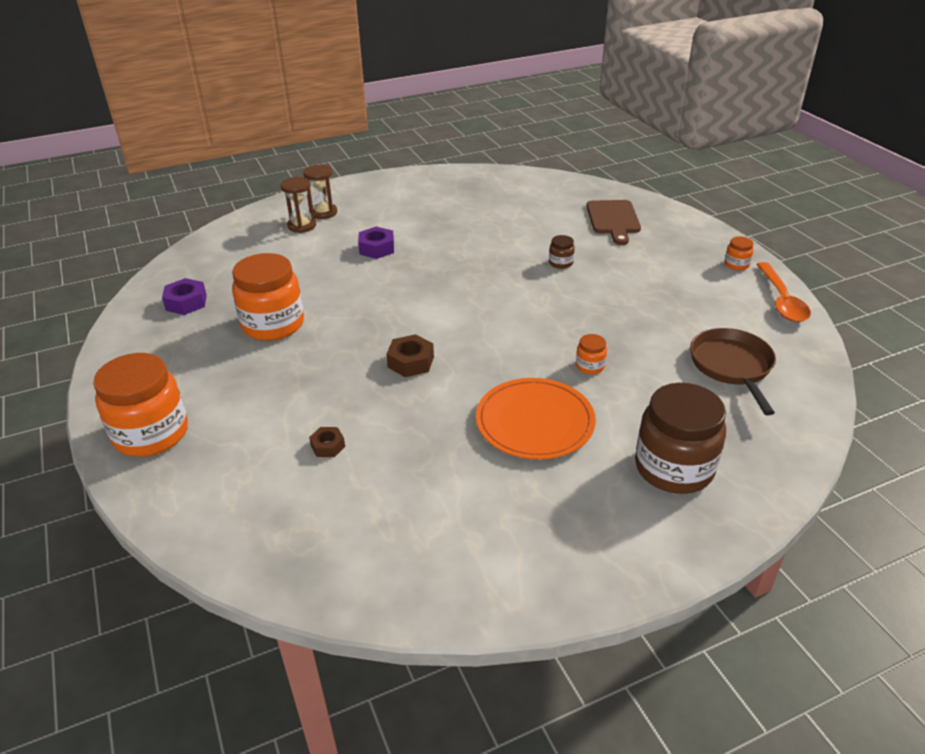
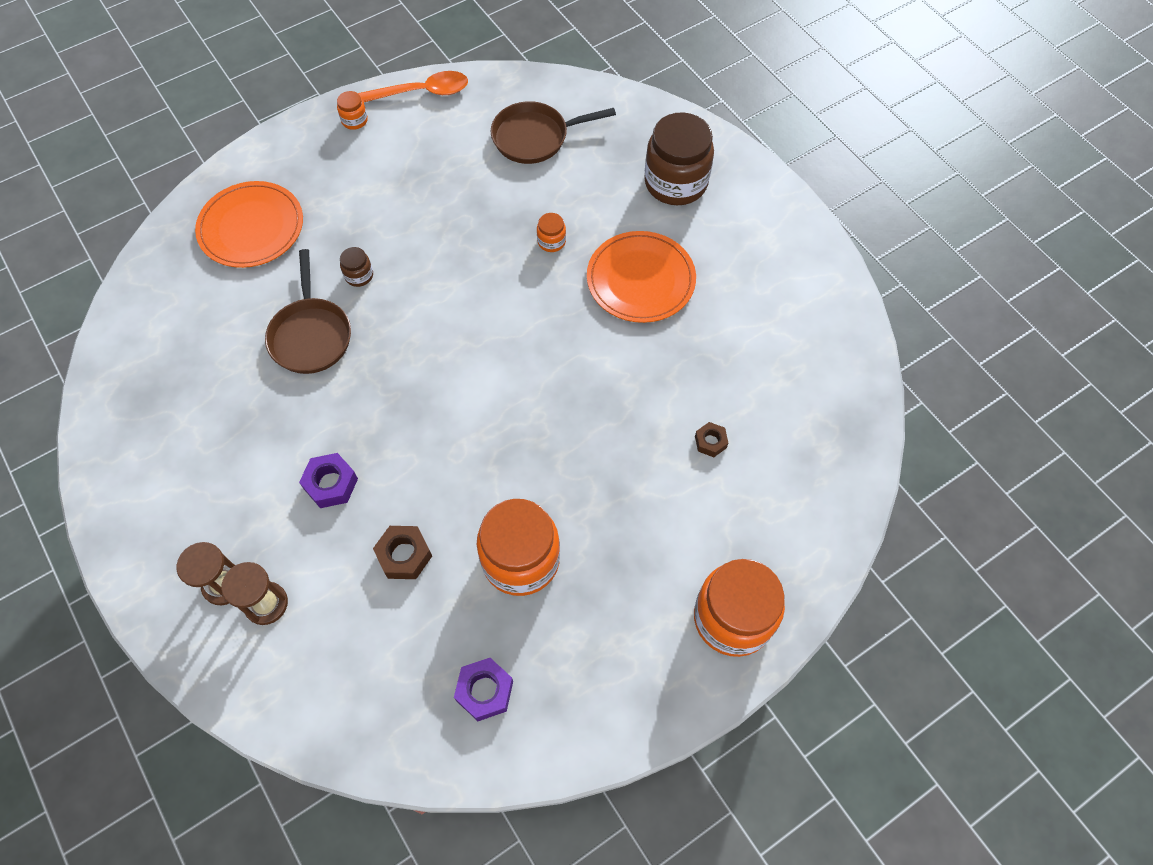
camera: 100 degrees left, 25 degrees up
(410, 362) = (570, 396): brown nut -> brown nut (404, 555)
(507, 242) = (311, 335): none -> brown pan
(613, 219) = (251, 227): brown cutting board -> orange plate

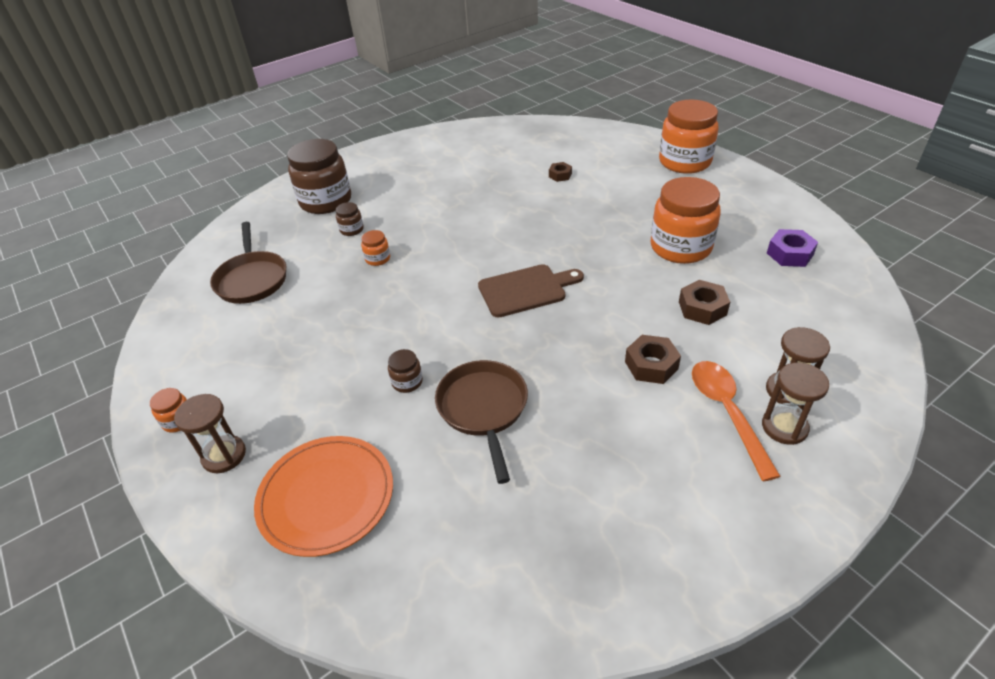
camera: 90 degrees left, 20 degrees down
(310, 157) = (224, 455): none -> brown hourglass
(311, 335) = (483, 409): brown pan -> brown pan turned 90 degrees counterclockwise
(331, 484) = (651, 365): purple nut -> brown nut
(421, 92) = (157, 367): orange spoon -> orange spoon (727, 412)
(470, 381) = (526, 290): none -> brown cutting board
(611, 213) = (351, 230): none -> brown jar
(640, 279) = (421, 211): orange plate -> none

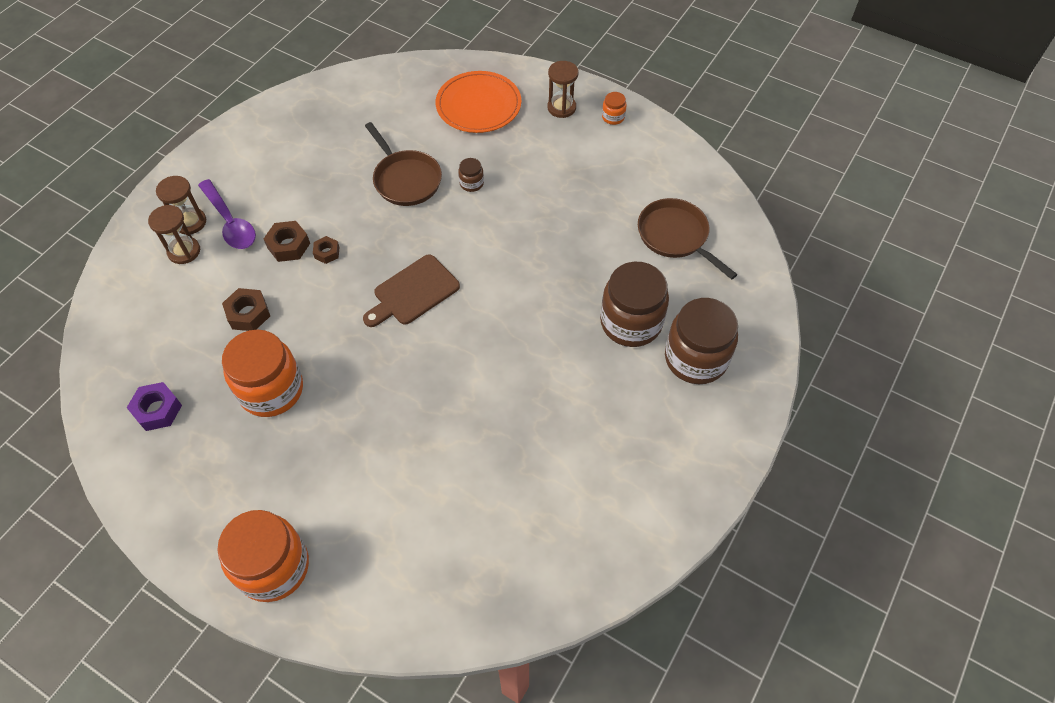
camera: 155 degrees right, 15 degrees up
(351, 230) = (631, 322): brown jar -> brown jar, size x2.32
(377, 259) = (575, 291): orange jar -> none
(560, 175) = (435, 488): brown nut -> brown nut (327, 252)
(727, 412) = (230, 222): orange spoon -> purple spoon

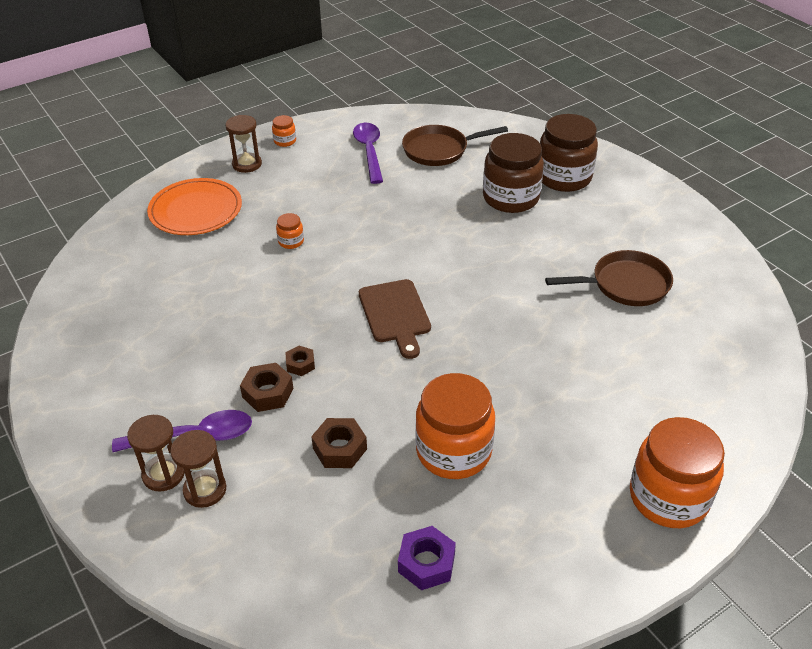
camera: 65 degrees left, 15 degrees down
(405, 179) = (248, 283): brown pan -> brown pan (625, 284)
(471, 183) = (291, 241): brown jar -> orange jar
(637, 183) = (369, 151): none -> purple spoon

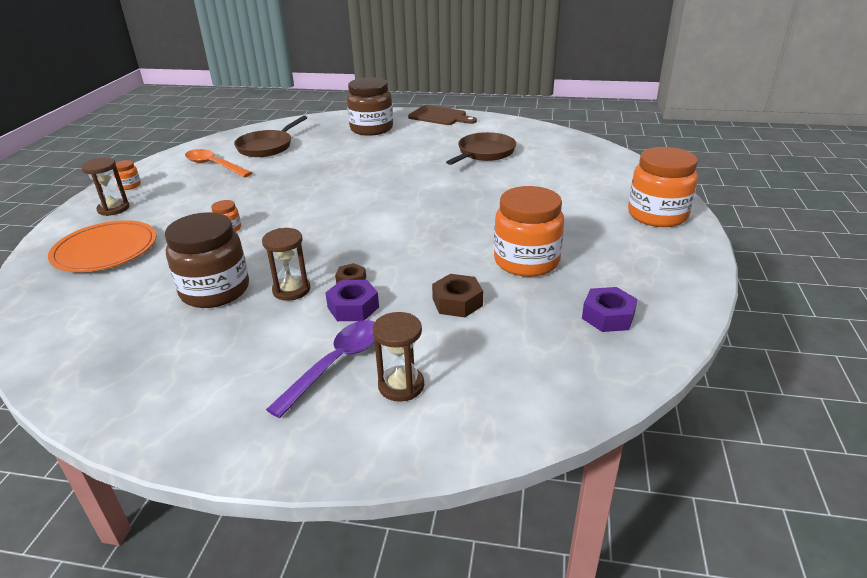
camera: 45 degrees left, 10 degrees down
(163, 474) = (350, 401): brown hourglass -> brown hourglass (291, 290)
(268, 393) = (353, 307): brown nut -> purple nut
(369, 151) = (214, 165): purple spoon -> orange spoon
(395, 314) = (374, 225): brown cutting board -> brown cutting board (440, 116)
(510, 198) = (354, 148): brown jar -> brown jar (215, 291)

